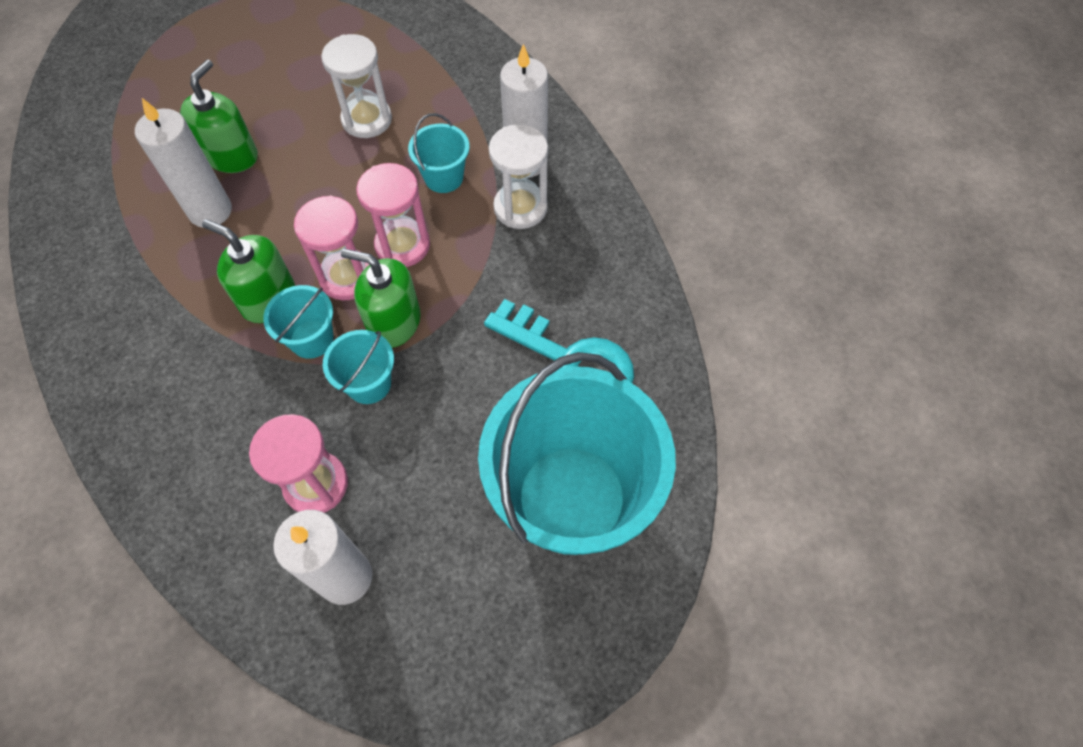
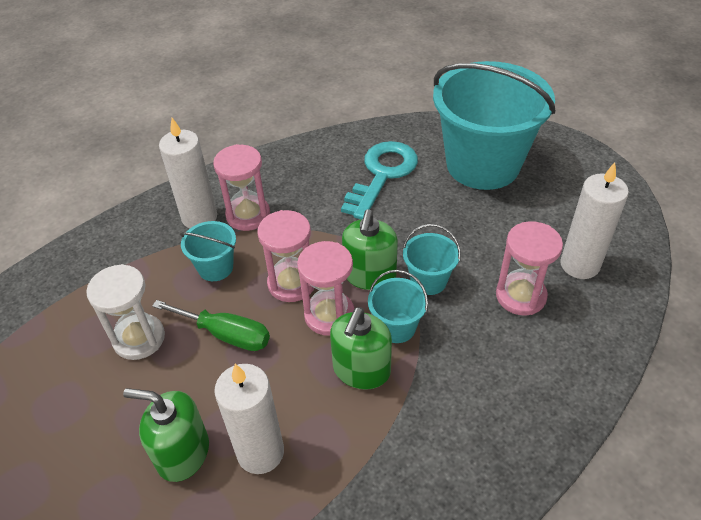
camera: 95 degrees left, 15 degrees down
(350, 186) = (226, 334): none -> green screwdriver
(520, 208) = (248, 215): white hourglass -> pink hourglass

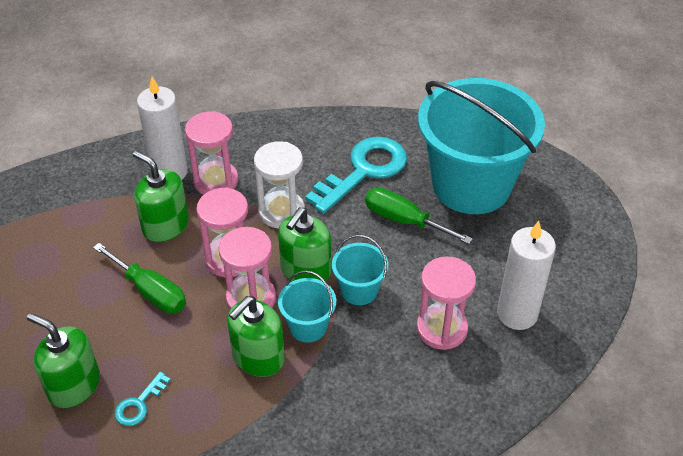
camera: 15 degrees right, 0 degrees up
(139, 338) = (73, 274): white hourglass -> white hourglass (281, 212)
(215, 268) = (165, 225): turquoise bucket -> green soap dispenser
(260, 452) = (139, 404): white candle -> turquoise key
(439, 208) = (404, 220): none -> green screwdriver

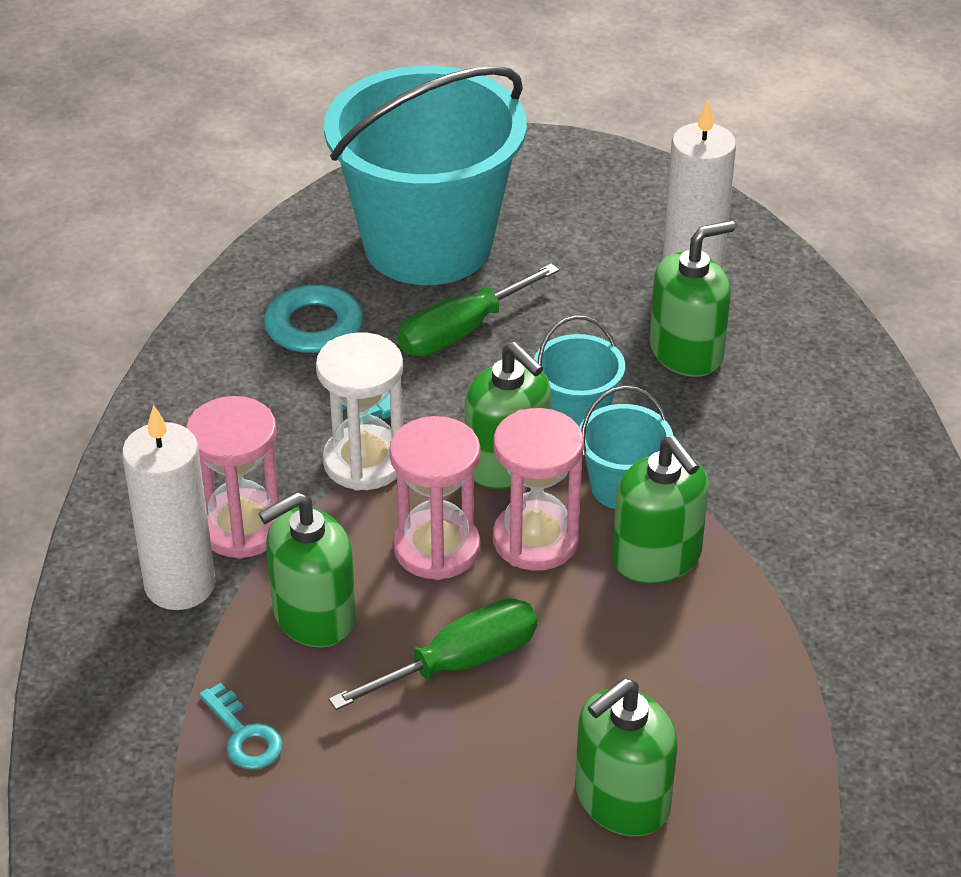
camera: 70 degrees left, 5 degrees down
(139, 404) = (692, 718): turquoise key -> turquoise key (244, 735)
(441, 329) = (686, 352): pink hourglass -> green soap dispenser

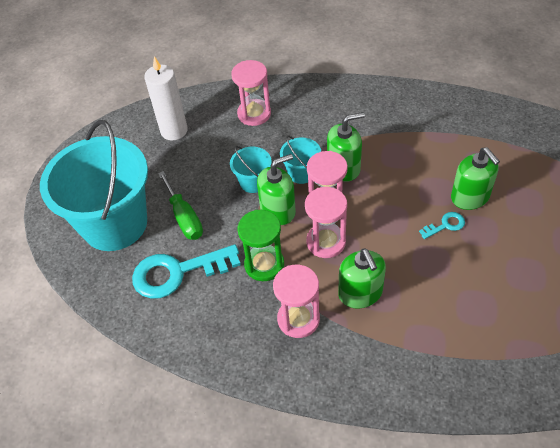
camera: 75 degrees left, 10 degrees up
(180, 585) = (333, 349): white candle -> none
(244, 735) = (430, 326): turquoise key -> turquoise key (445, 225)
(364, 462) = (264, 264): white hourglass -> green hourglass
(460, 663) = (395, 241): green screwdriver -> none
(686, 352) = (223, 140): green soap dispenser -> none
(782, 387) = (254, 114): none -> pink hourglass

